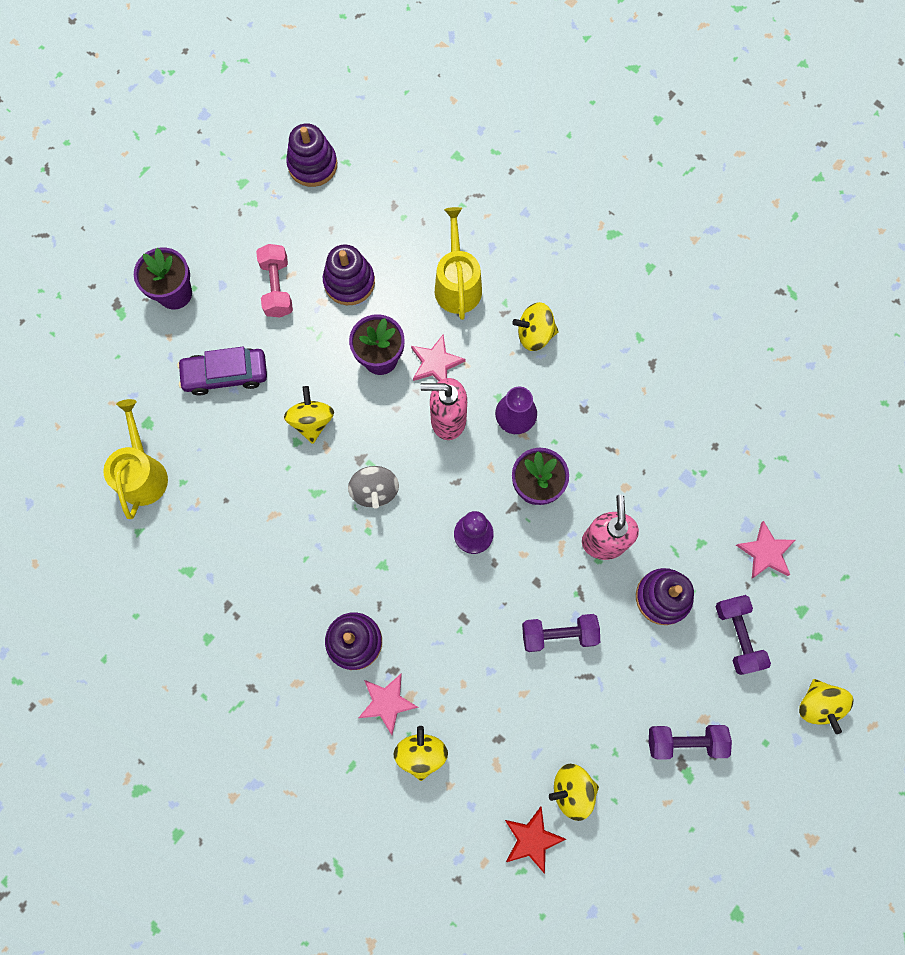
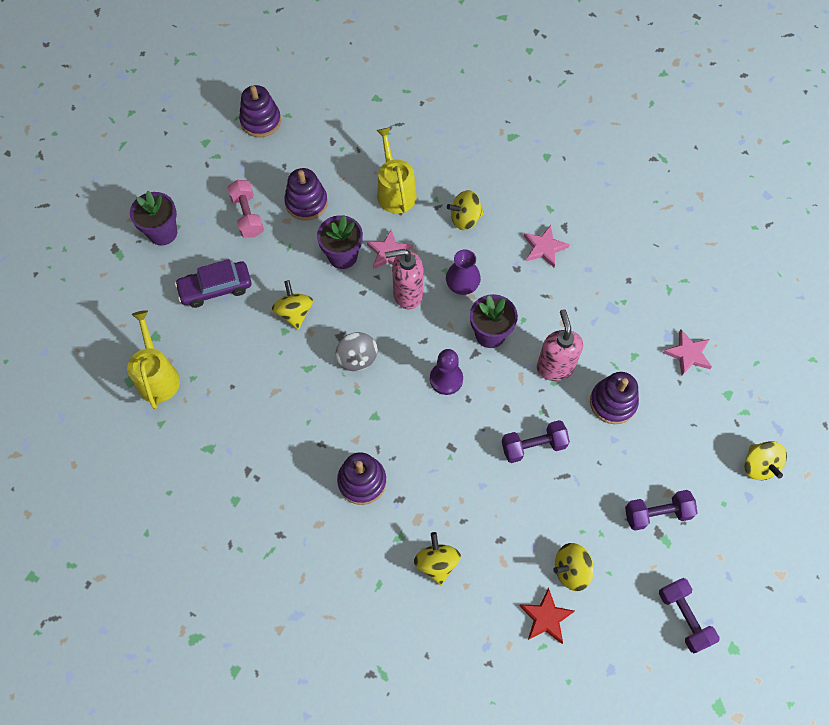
camera: 10 degrees left, 10 degrees down
(387, 702) = (399, 526): pink star -> pink star (544, 248)
(737, 636) = (680, 422): purple dumbbell -> purple dumbbell (684, 617)

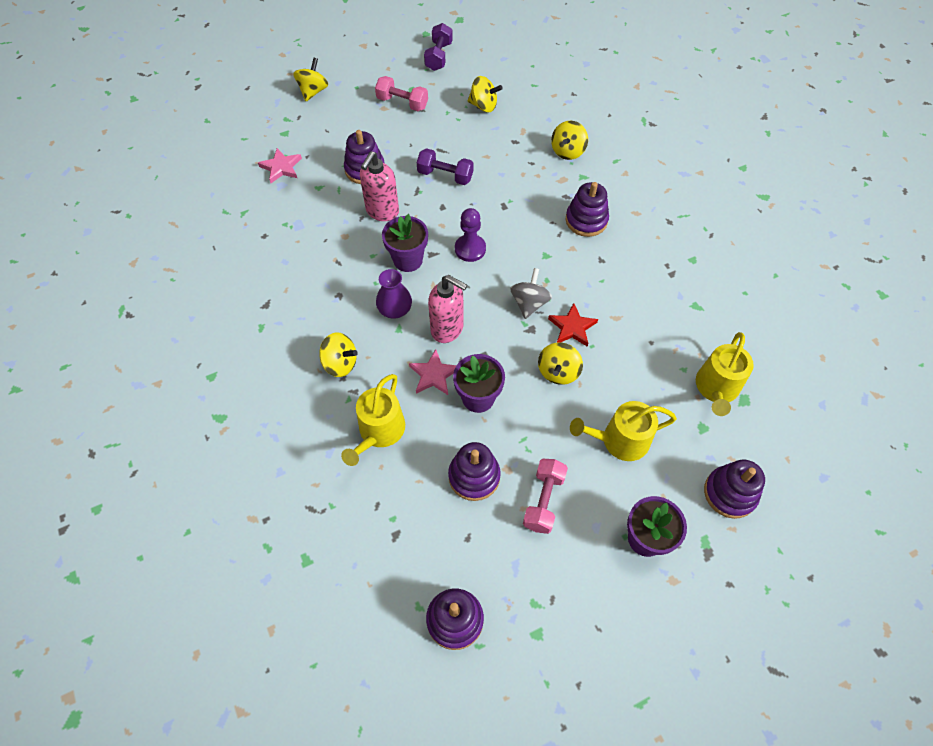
camera: 145 degrees left, 5 degrees down
(114, 298) = (730, 493): none -> purple stacking toy
(215, 288) = (619, 440): purple car -> yellow watering can
(544, 248) = (300, 298): pink star -> none
(546, 617) = (520, 95): red star -> red star (572, 327)
(657, 513) = (402, 103): purple dumbbell -> pink dumbbell

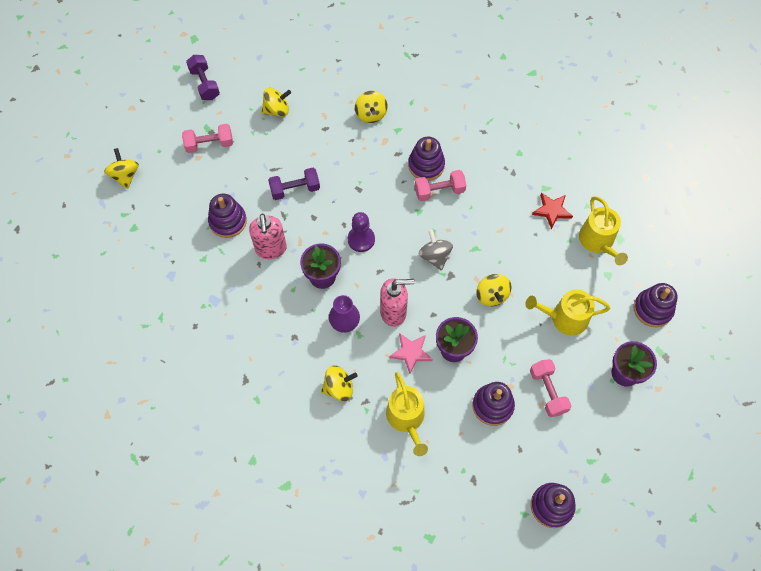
camera: 35 degrees left, 5 degrees up
(281, 167) = (158, 260): pink star -> none
(572, 327) = (477, 256): red star -> red star (552, 210)
(581, 249) = (439, 191): none -> pink dumbbell
(619, 440) = (564, 318): yellow watering can -> yellow watering can turned 45 degrees clockwise

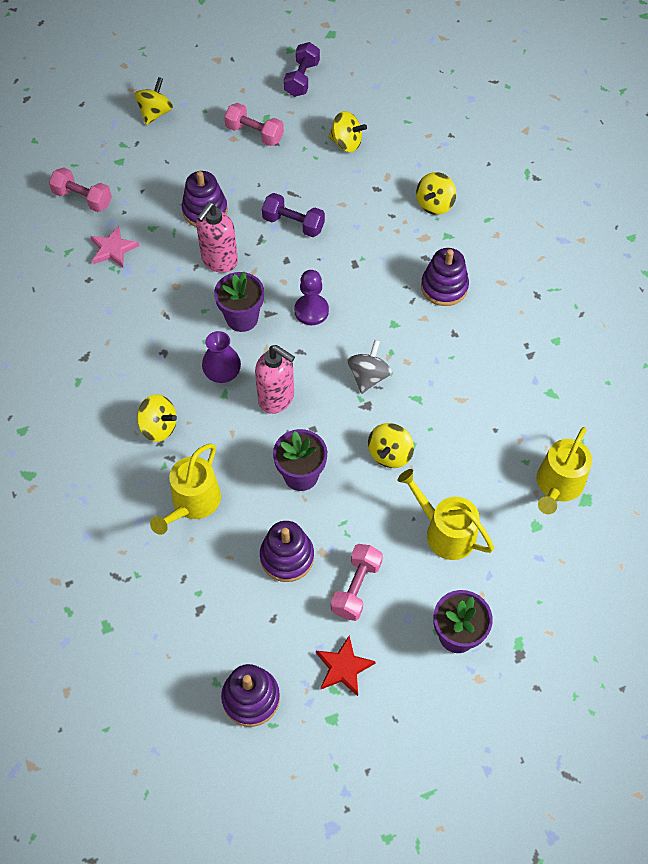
camera: 40 degrees right, 5 degrees down
(411, 353) = (256, 447): pink star -> pink star (113, 249)
(439, 191) = (434, 320): pink dumbbell -> pink dumbbell (83, 198)
(552, 210) = (536, 419): red star -> red star (343, 667)
(652, 309) = (553, 596): purple stacking toy -> none

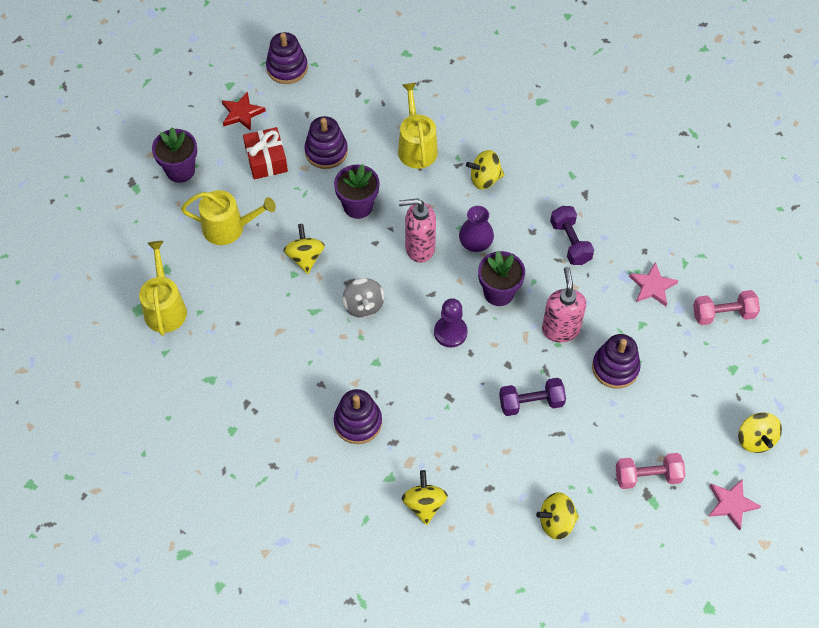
camera: 145 degrees right, 0 degrees up
(214, 89) = (731, 504): none -> pink star
(302, 79) = (663, 575): purple dumbbell -> purple dumbbell (570, 242)
(356, 587) = (266, 160): pink dumbbell -> red gift

